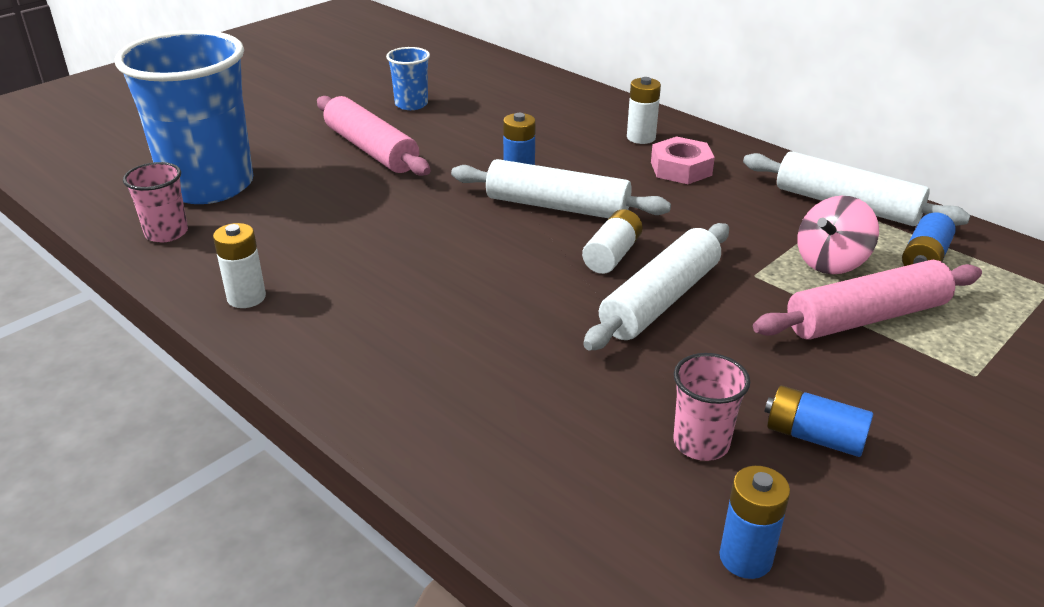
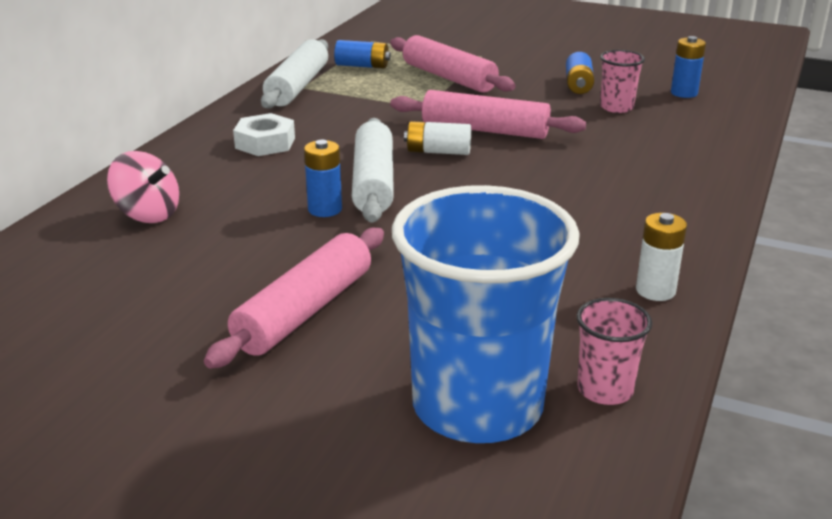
camera: 110 degrees left, 5 degrees down
(411, 104) = (147, 318): blue cup -> none
(641, 138) = (202, 166): white battery -> none
(660, 300) = (485, 130): white rolling pin -> pink rolling pin
(681, 169) = (265, 143): pink nut -> white nut
(831, 262) = (388, 88): pink spinning top -> pink spinning top (148, 214)

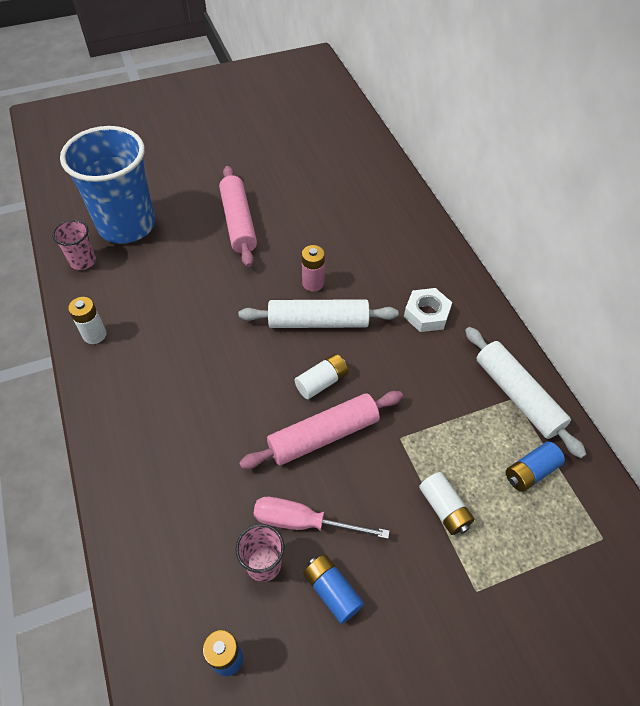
camera: 135 degrees right, 25 degrees up
(148, 214) = (384, 224): pink spinning top -> none
(325, 209) = (313, 283): blue battery -> pink battery
(373, 183) = (318, 322): white rolling pin -> white rolling pin turned 45 degrees counterclockwise
(449, 78) = (444, 508): pink rolling pin -> white battery
(562, 108) = (304, 522): none -> pink screwdriver

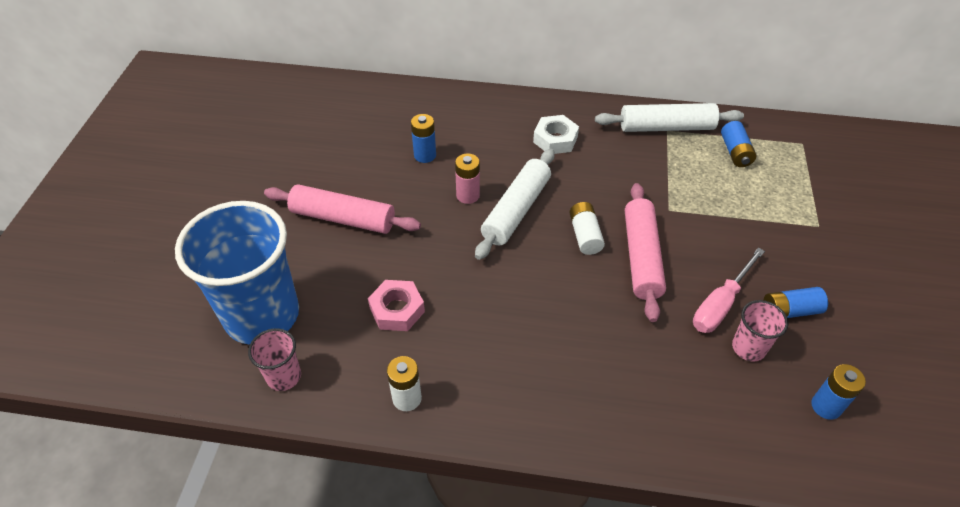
camera: 60 degrees left, 5 degrees down
(170, 293) = (397, 310): none -> pink nut
(338, 237) = (425, 155): none -> blue battery
(444, 508) = (745, 212): white battery -> none

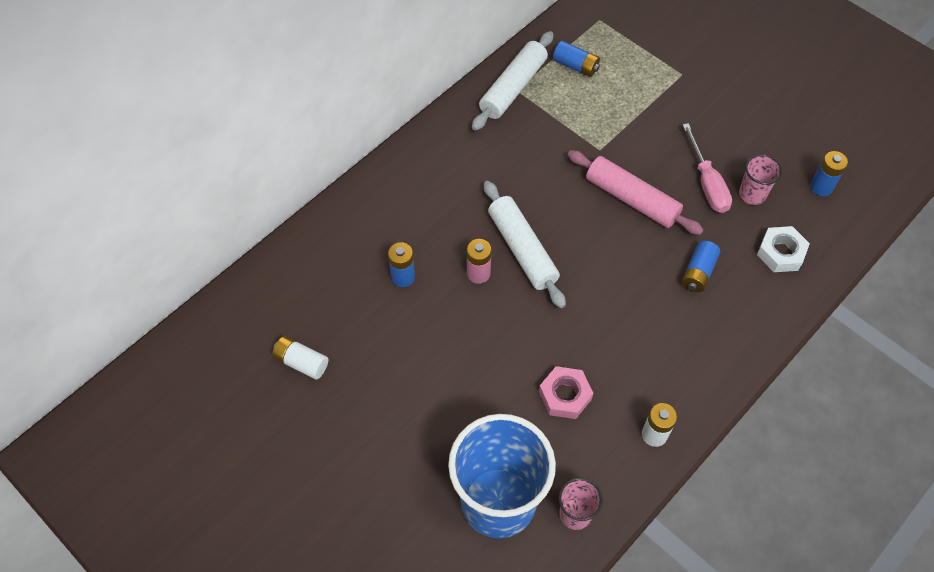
camera: 55 degrees left, 10 degrees up
(343, 218) = (431, 383): pink rolling pin -> none
(555, 139) = (464, 170): white nut -> white nut (780, 253)
(585, 235) = (584, 220): white battery -> white battery (301, 362)
(790, 311) = (739, 148): blue battery -> blue battery (698, 272)

